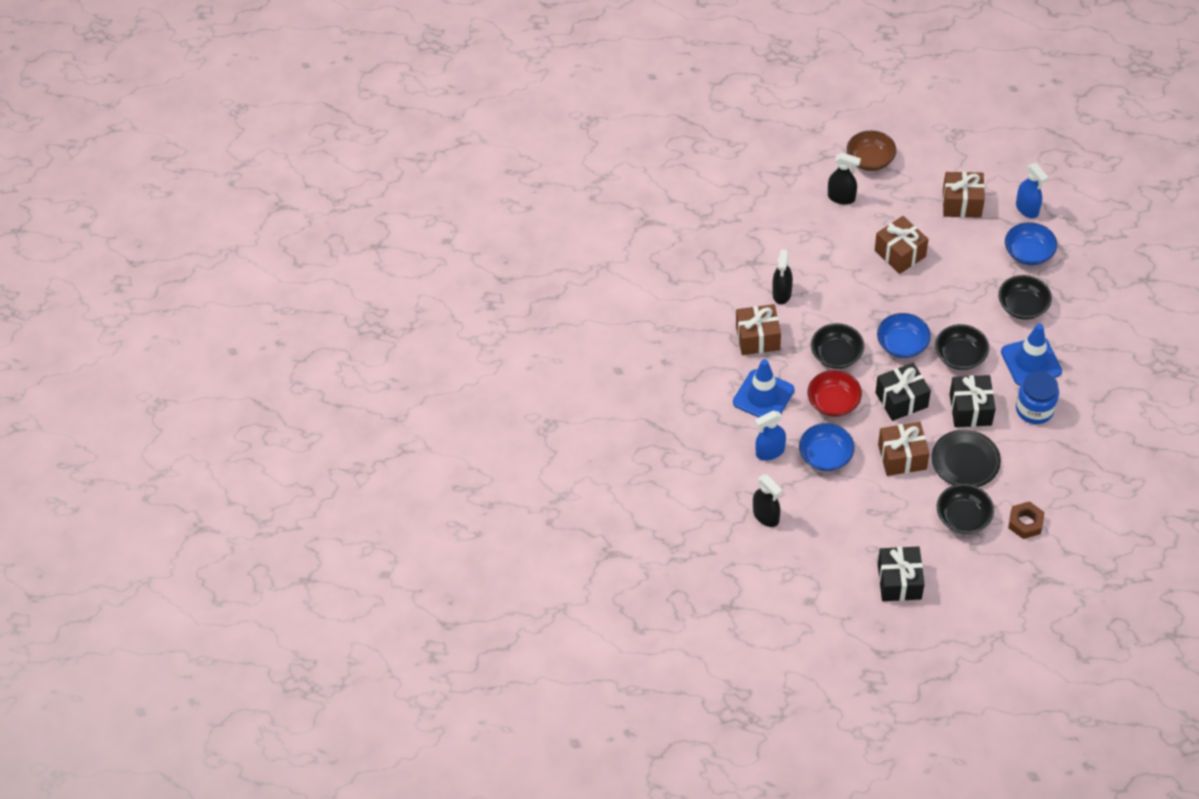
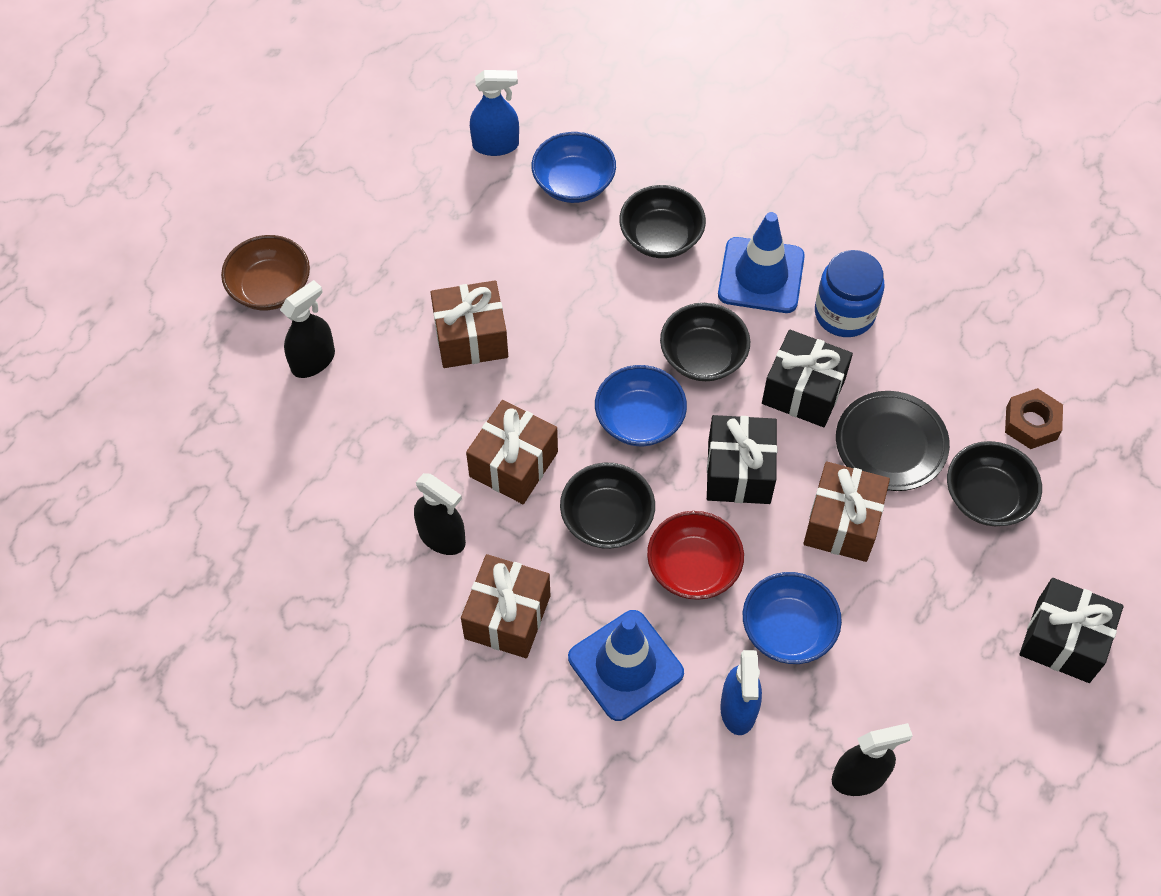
camera: 70 degrees left, 5 degrees up
(961, 203) = (433, 215): brown gift -> brown gift (513, 464)

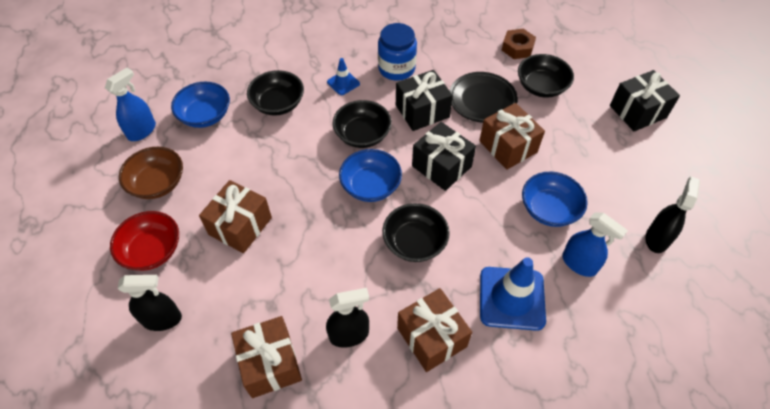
camera: 50 degrees left, 5 degrees down
(270, 287) = (87, 306): brown bowl -> brown bowl (157, 183)
(313, 361) = (162, 319): black spray bottle -> black spray bottle turned 90 degrees clockwise
(513, 464) = (339, 263): brown gift -> brown gift (270, 363)
(693, 567) = (479, 224): red bowl -> red bowl (152, 250)
(761, 275) = (343, 83): blue traffic cone -> blue traffic cone, size x0.52

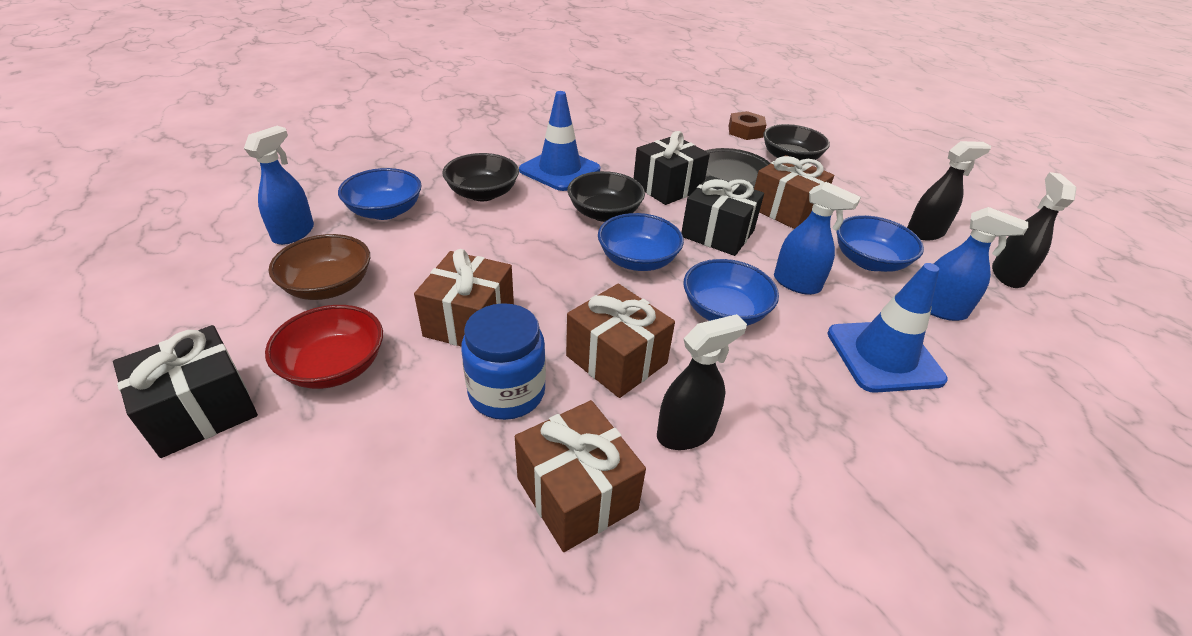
camera: 15 degrees left, 15 degrees down
(162, 319) = (370, 458): black spray bottle -> black spray bottle (925, 233)
(343, 83) = (560, 170): blue traffic cone -> blue traffic cone, size x1.94
(396, 68) = (619, 154): blue jar -> blue jar (507, 392)
(414, 242) = (724, 311): black bowl -> blue bowl
(431, 337) = (806, 417): brown gift -> brown gift (616, 359)
(480, 224) = (797, 283): none -> blue spray bottle
(637, 111) = (904, 171): black gift -> black gift (201, 411)

